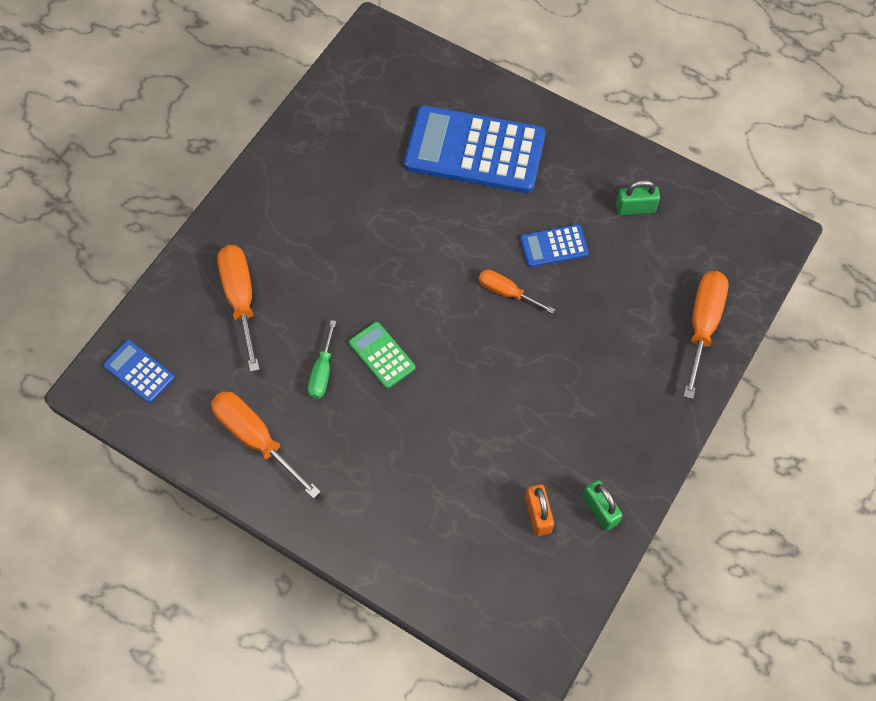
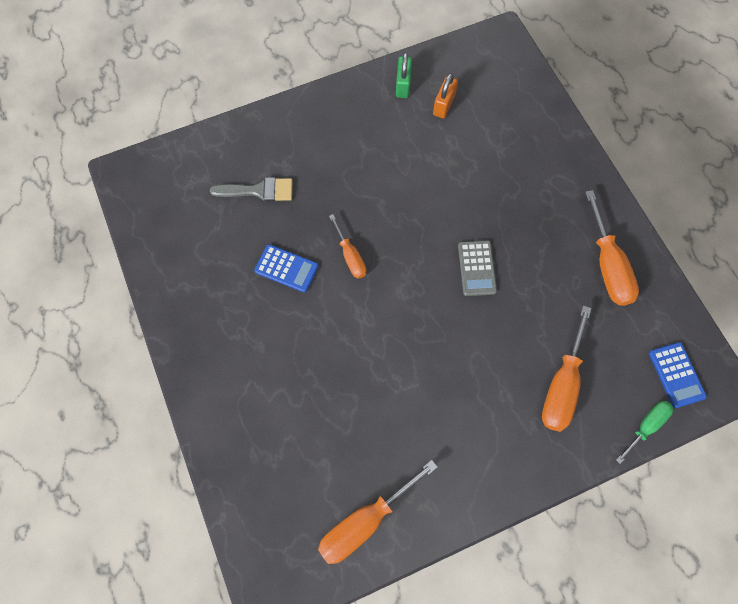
camera: 145 degrees left, 5 degrees up
(322, 372) = (529, 284): green screwdriver -> green screwdriver (646, 426)
(382, 355) = (476, 268): green calculator -> grey calculator
(474, 150) = (279, 394): blue calculator -> none
(635, 208) = (201, 258): green padlock -> none
(642, 298) = (259, 190): none -> grey brush
(702, 325) = (236, 148): orange screwdriver -> orange screwdriver (365, 521)

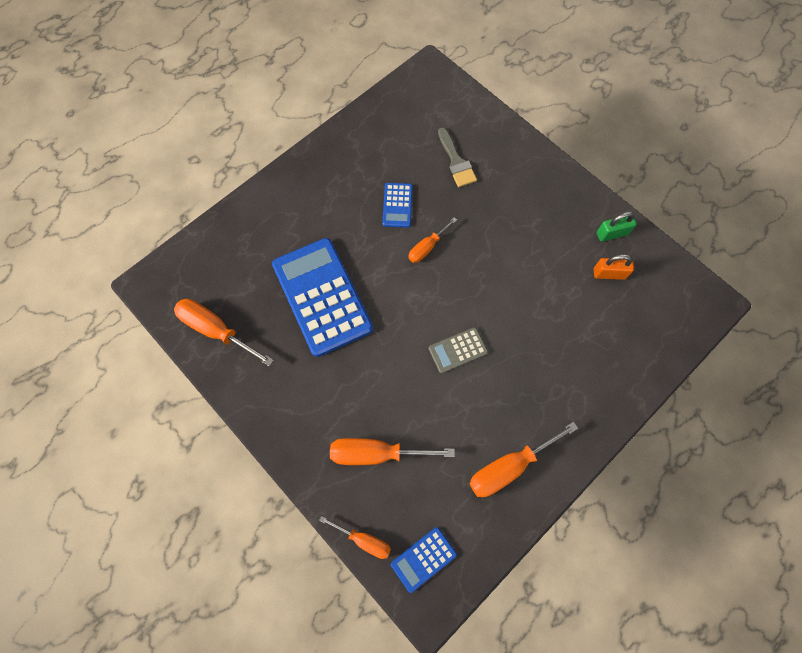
camera: 70 degrees right, 0 degrees up
(367, 385) = (322, 296): none -> blue calculator
(646, 426) = (364, 540): green screwdriver -> orange screwdriver

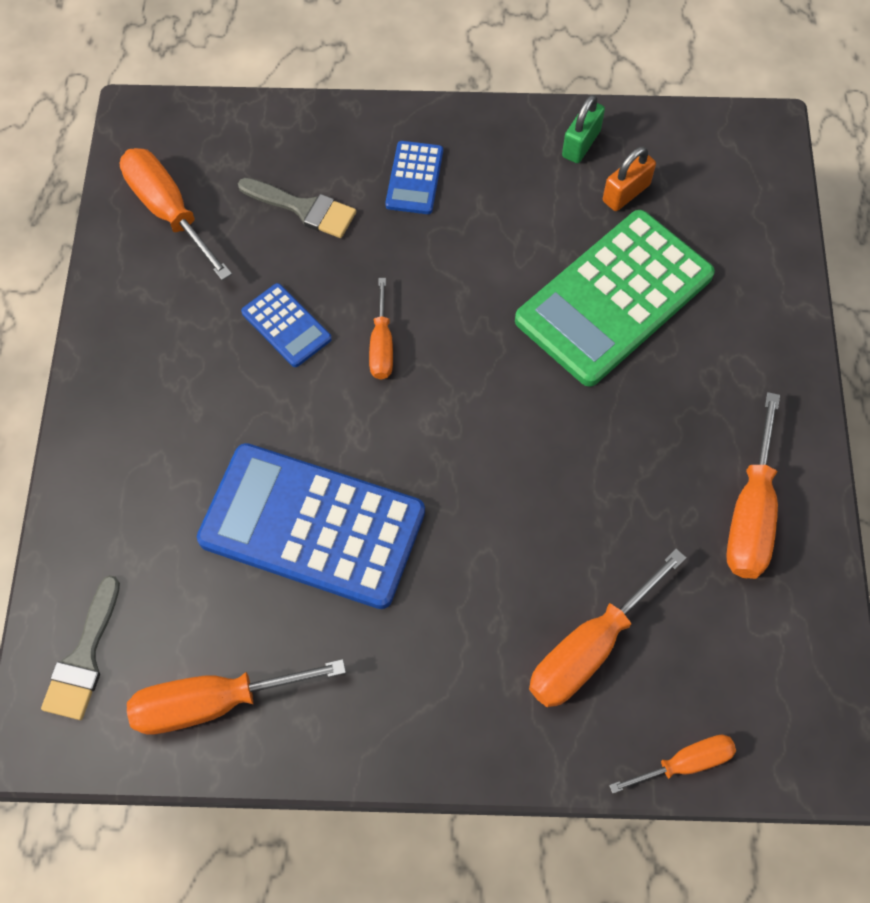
camera: 45 degrees left, 5 degrees down
(191, 269) = (84, 658): none -> grey brush
(400, 118) = (169, 211): none -> orange screwdriver
(423, 559) = (772, 712): blue calculator -> blue calculator (414, 178)
(458, 350) = (552, 435): grey calculator -> none
(551, 316) = (614, 298): none -> green calculator

